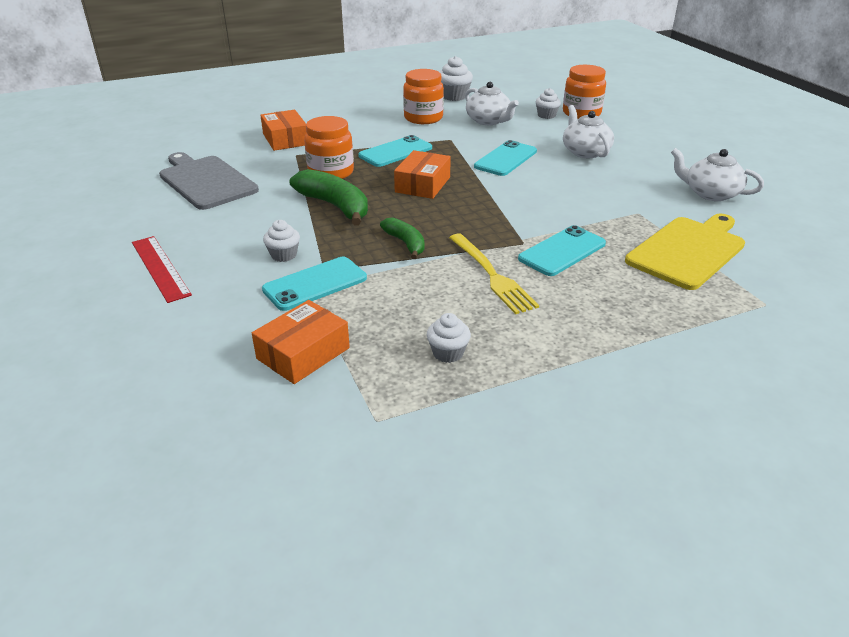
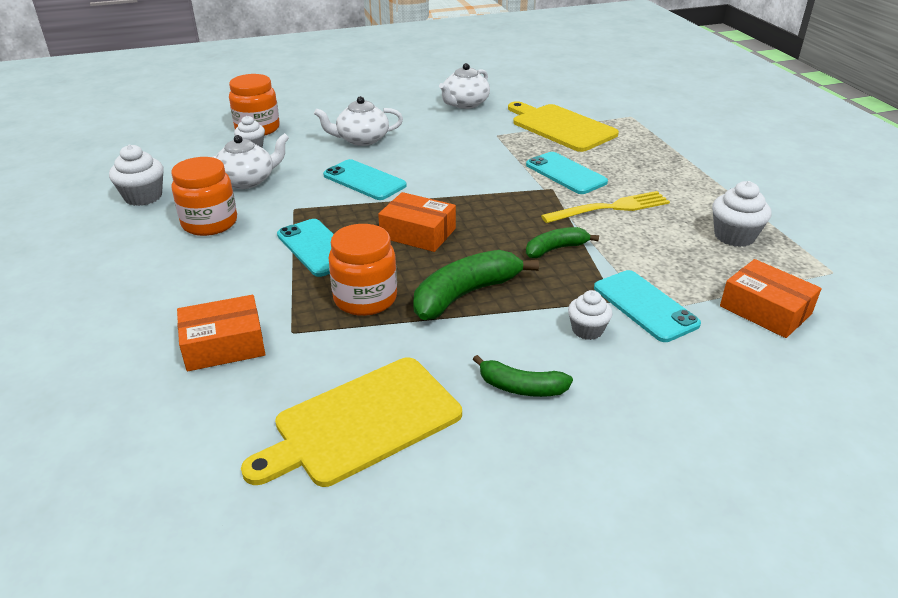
camera: 85 degrees left, 0 degrees up
(160, 268) = (631, 437): red ruler -> none
(206, 181) = (362, 422): grey cutting board -> yellow cutting board
(223, 228) = (521, 387): none -> green banana
(448, 353) = (734, 236): white cupcake -> white cupcake, size x1.52

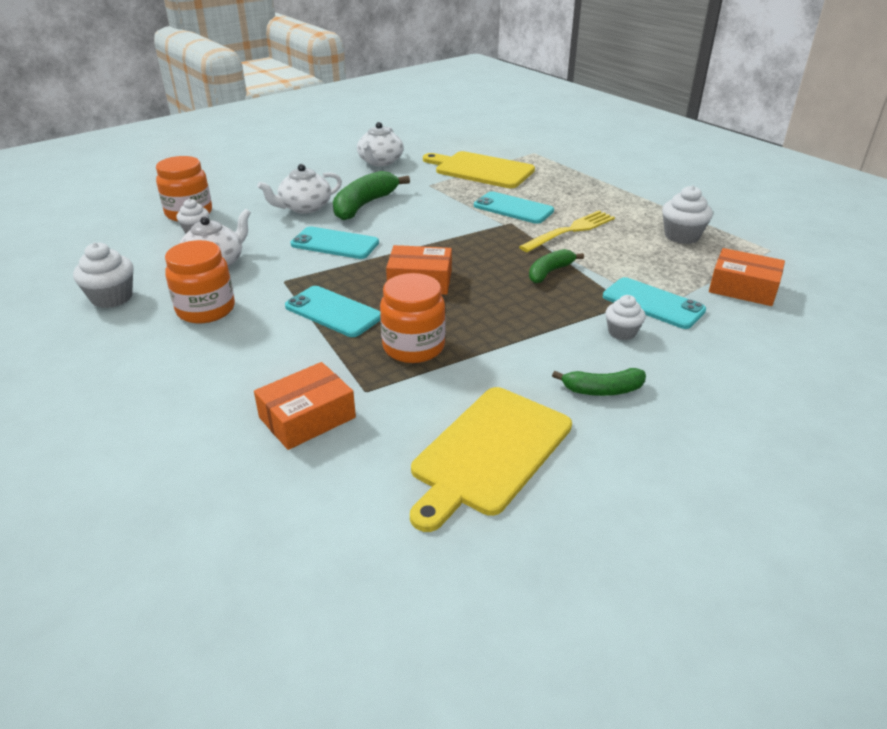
camera: 20 degrees left, 0 degrees up
(466, 294) = (501, 325): green banana -> green banana (364, 205)

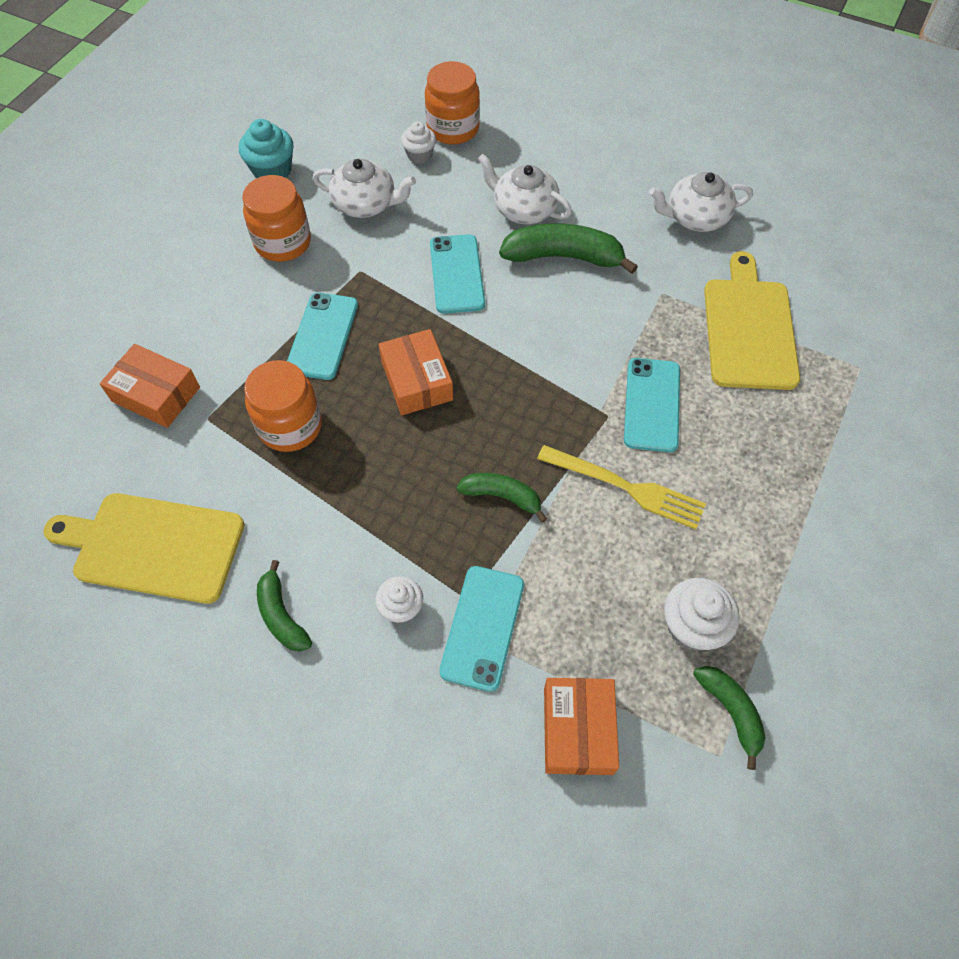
camera: 65 degrees right, 25 degrees up
(112, 298) = (272, 170): white cupcake -> turquoise cupcake
(743, 240) = (731, 712): none -> green banana

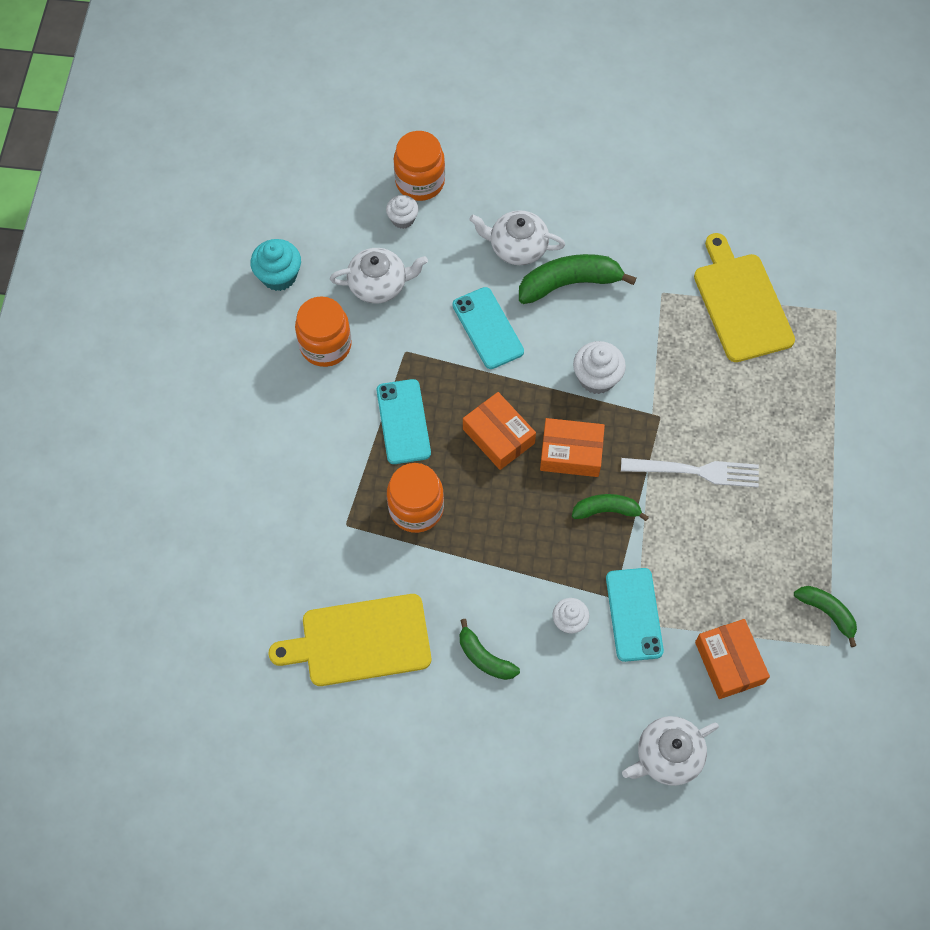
camera: 20 degrees left, 5 degrees up
(156, 394) = (292, 518): orange box -> orange box (571, 453)
(627, 488) = (696, 471): yellow fork -> white fork
(652, 405) = (690, 396): turquoise phone -> none
(692, 626) = (780, 561): white cupcake -> white cupcake (596, 378)
(695, 217) = (663, 210): white teapot -> white teapot (667, 756)

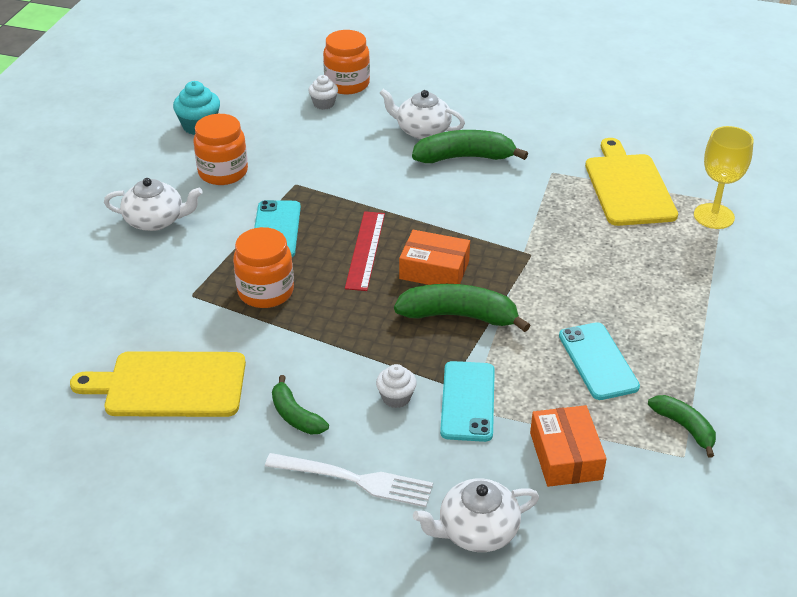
camera: 10 degrees right, 25 degrees down
(379, 284) = (287, 140): white teapot -> white teapot (156, 220)
(487, 328) = (378, 177): turquoise phone -> turquoise phone (598, 361)
(498, 436) = (365, 250): orange box -> red ruler
(596, 378) = (474, 221): white cupcake -> none
(606, 510) = (459, 316): green banana -> green banana, size x1.68
(696, 471) = (560, 298): white fork -> white fork (356, 480)
(829, 334) = (713, 216): none -> yellow goblet

